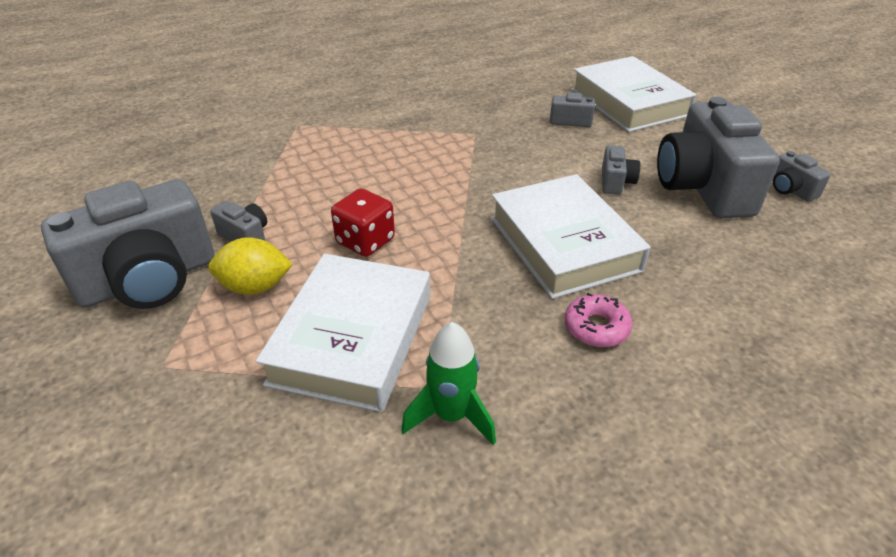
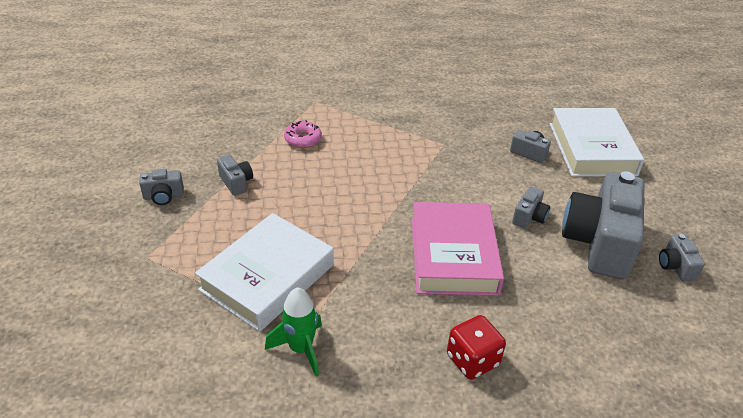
camera: 20 degrees right, 0 degrees up
(149, 280) = (163, 196): grey camera -> grey camera, size x0.43
(255, 287) = (225, 221): yellow lemon -> none
(365, 241) = (313, 210): red dice -> red dice (472, 360)
(563, 244) = (453, 255): white book -> pink book
(596, 327) = (435, 324): pink donut -> pink donut (303, 139)

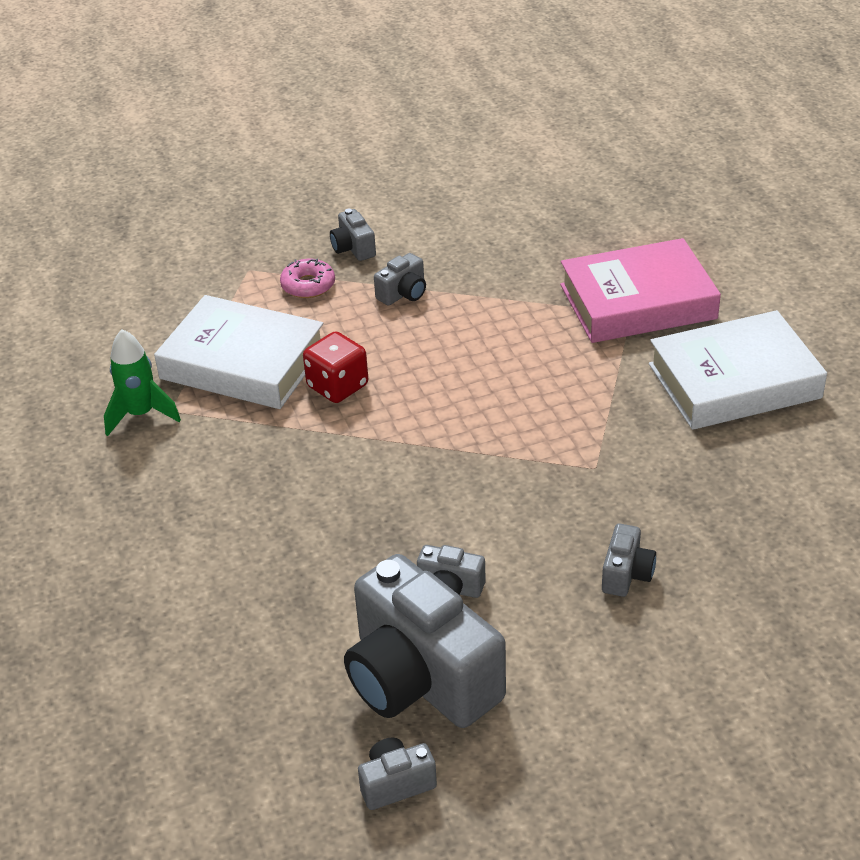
camera: 80 degrees right, 0 degrees up
(303, 139) = (527, 324): pink donut -> pink donut (308, 285)
(453, 255) = (334, 515): pink book -> pink book (637, 301)
(472, 360) = (151, 558): red dice -> red dice (337, 386)
(591, 149) = (687, 661): white book -> white book (734, 381)
(599, 243) = (420, 679): grey camera -> grey camera turned 135 degrees counterclockwise

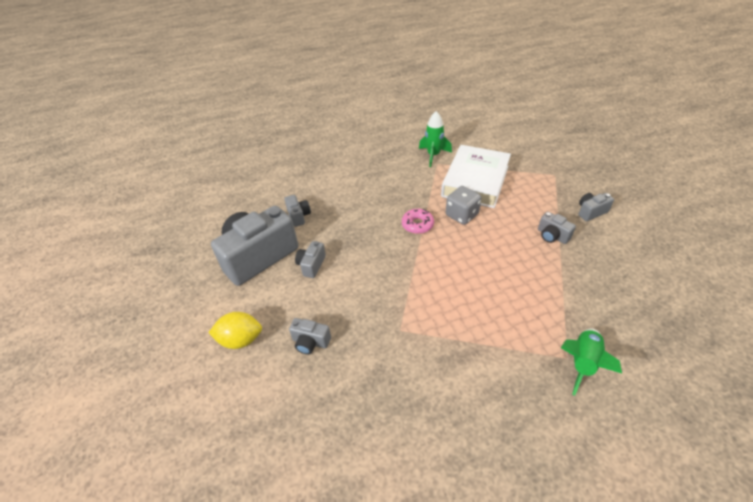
camera: 90 degrees right, 5 degrees up
(308, 285) = (547, 197): pink donut -> pink donut (417, 224)
(337, 386) = (461, 215): red dice -> grey dice
(396, 784) = (205, 251): grey camera -> grey camera (298, 216)
(628, 672) = (240, 340): none -> yellow lemon
(637, 301) = (582, 363): pink book -> green rocket
(734, 381) = (498, 424): white book -> none

